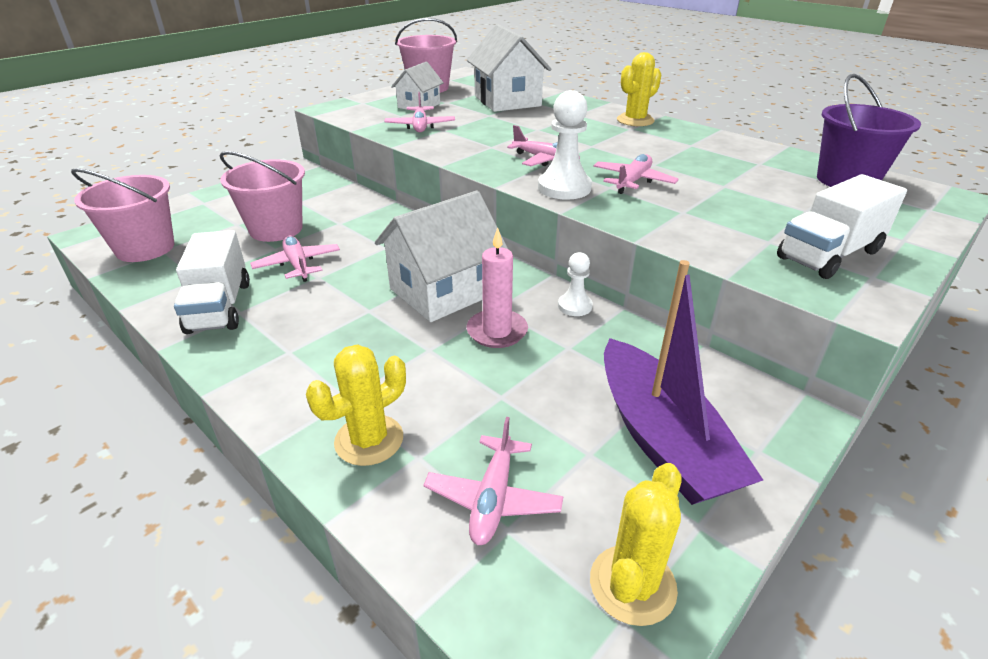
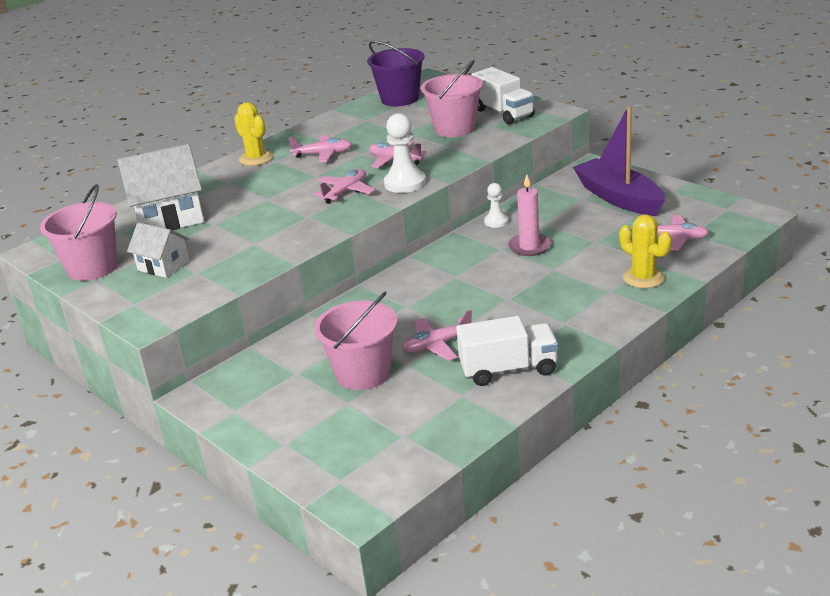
camera: 85 degrees left, 5 degrees down
(145, 248) = (398, 450): pink bucket -> pink bucket (455, 129)
(420, 126) = (238, 256): pink plane -> pink plane (323, 154)
(443, 291) = (479, 271): white house -> none
(632, 584) = (708, 206): yellow cactus -> none
(662, 439) = (618, 198): purple boat -> purple boat turned 105 degrees counterclockwise

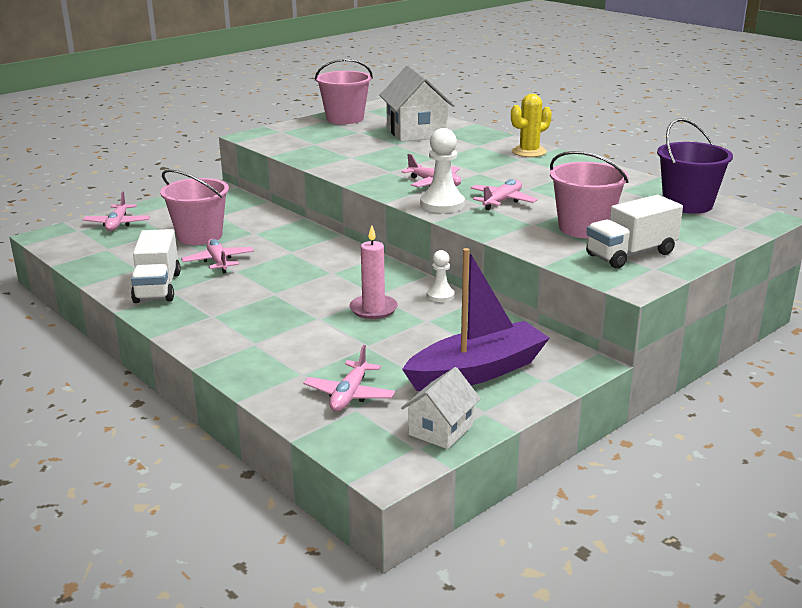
camera: 90 degrees right, 5 degrees down
(163, 266) = (333, 135): white house -> white house (440, 430)
(323, 154) = (529, 174): pink plane -> pink plane (117, 224)
(643, 278) = (269, 364): yellow cactus -> none

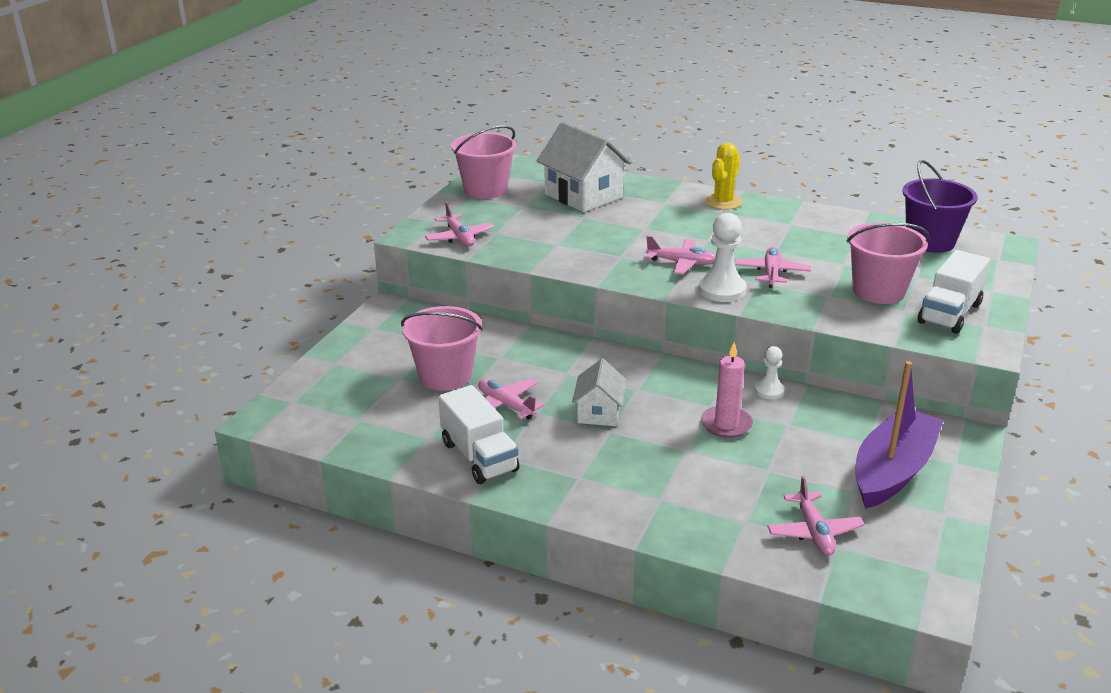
camera: 25 degrees left, 5 degrees up
(117, 224) = (330, 381): pink plane -> pink plane (459, 237)
(440, 430) = (930, 545): white house -> white house (599, 412)

